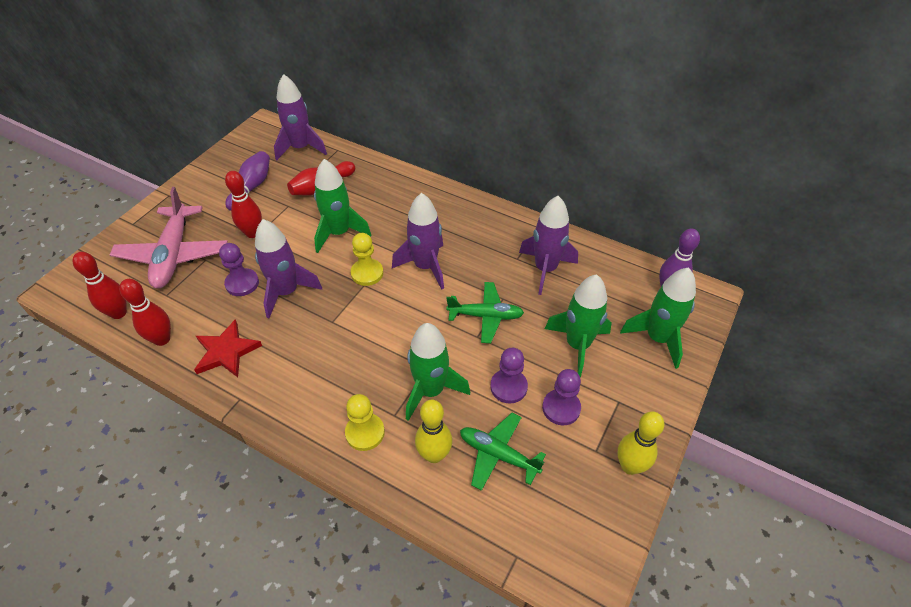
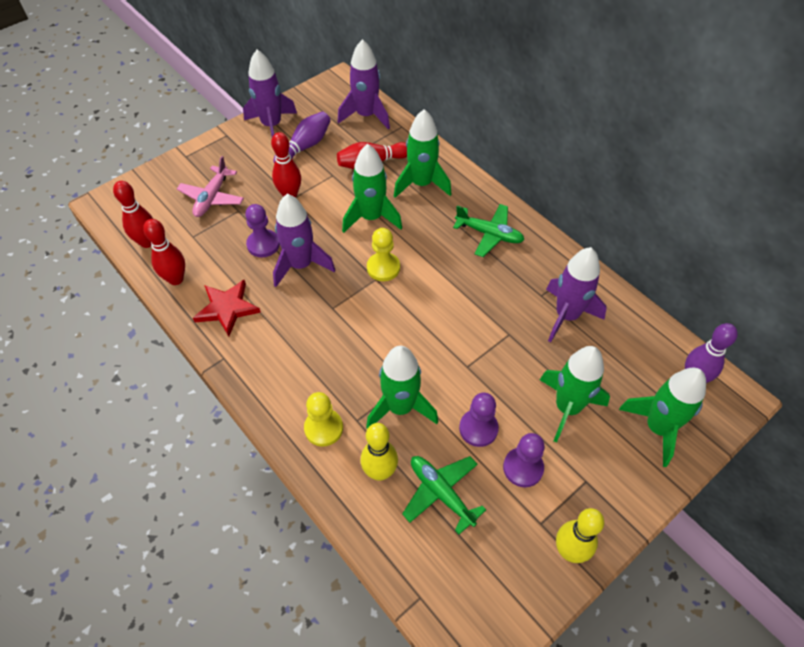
camera: 20 degrees right, 5 degrees up
(174, 254) = (212, 197): pink plane -> pink plane, size x0.63
(374, 193) = (421, 184): none -> green rocket
(425, 266) = (443, 277): purple rocket -> purple rocket (272, 126)
(485, 316) = (484, 347): green plane -> green plane (489, 234)

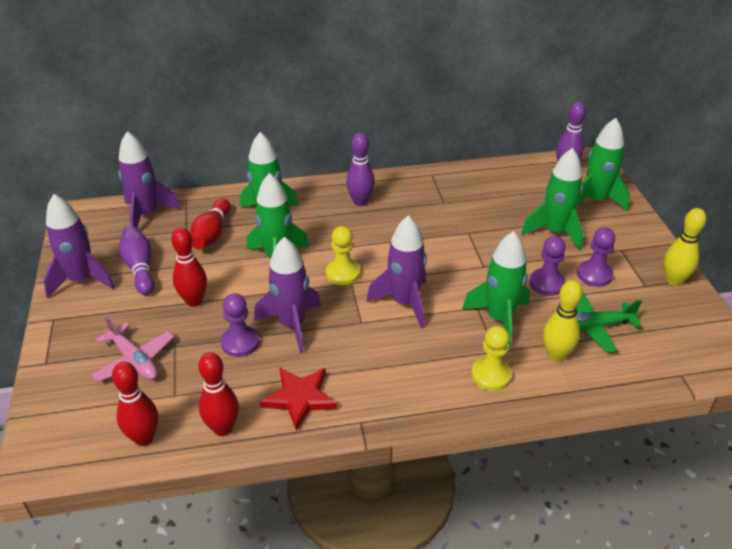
camera: 60 degrees left, 15 degrees down
(489, 234) = (360, 202): green plane -> purple bowling pin
(566, 315) = (472, 198): purple rocket -> purple rocket (404, 303)

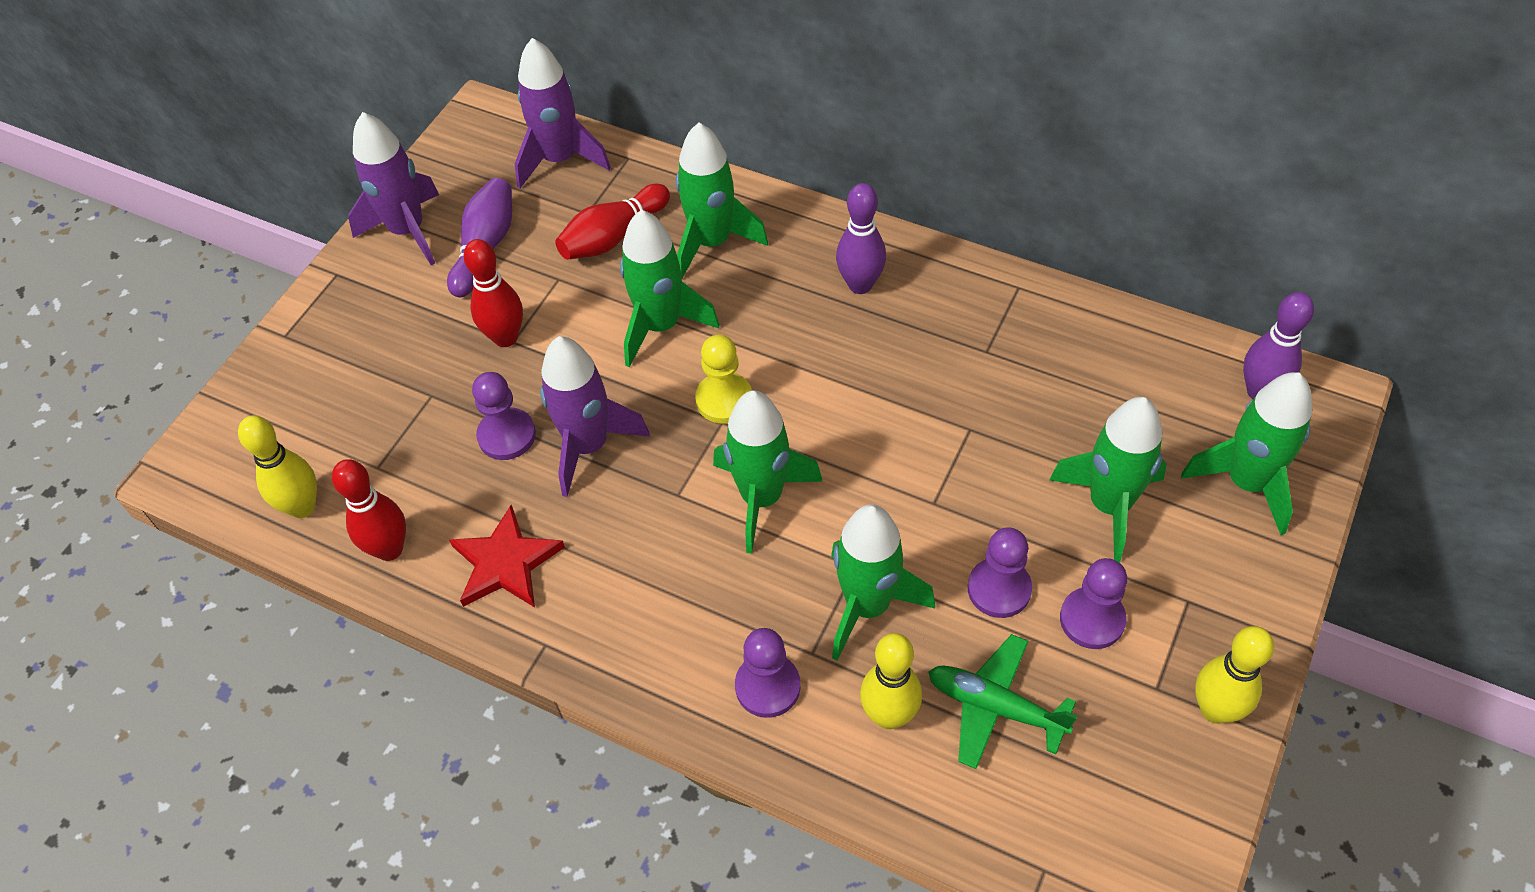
camera: 40 degrees right, 15 degrees up
(134, 360) = (373, 390): pink plane -> none
(144, 438) = (302, 507): red bowling pin -> yellow bowling pin
(404, 303) = (762, 498): purple rocket -> green rocket
(491, 375) = (767, 686): yellow pawn -> purple pawn

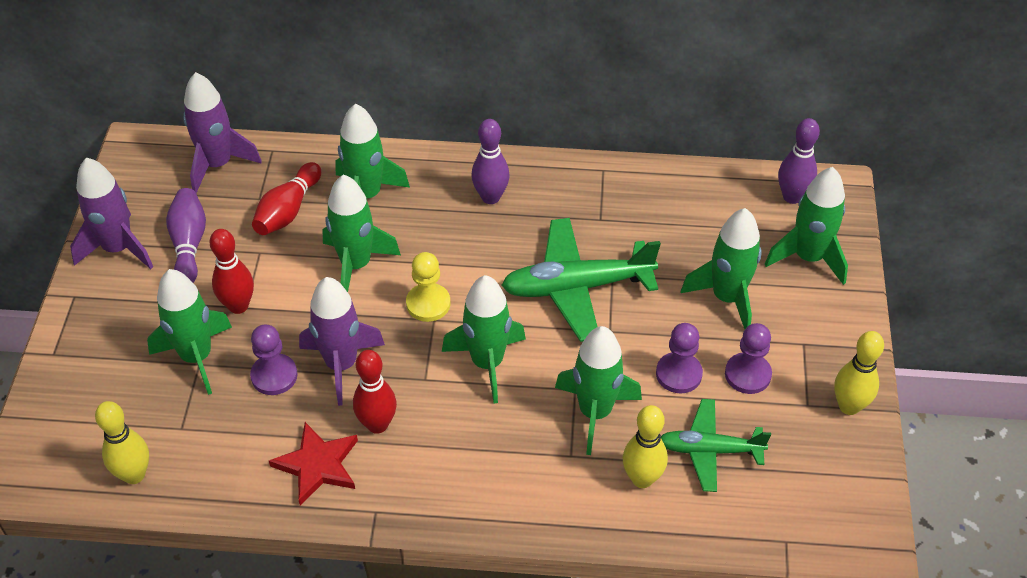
camera: 25 degrees left, 5 degrees down
(389, 549) = (221, 483): red bowling pin -> red bowling pin (377, 424)
(432, 386) = (197, 357): none -> green rocket
(767, 686) = (550, 487): purple pawn -> none
(917, 433) = (577, 287): none -> green plane

